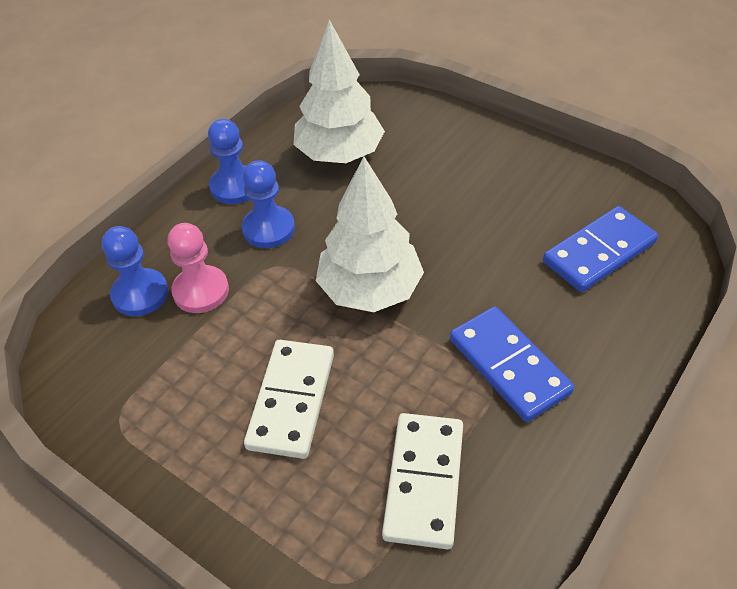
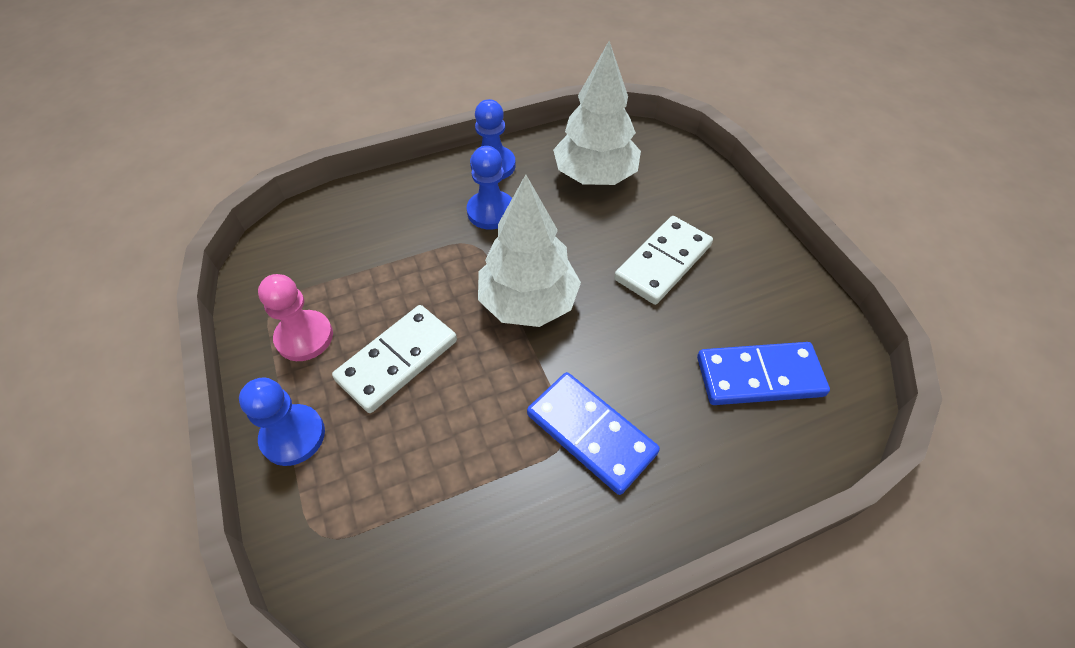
camera: 30 degrees right, 5 degrees up
(140, 294) = (361, 217): blue pawn -> blue pawn (293, 436)
(201, 291) = (403, 236): pink pawn -> pink pawn (304, 337)
(424, 482) = (441, 490): white domino -> white domino (663, 262)
(508, 366) = (590, 434): blue domino -> blue domino turned 45 degrees counterclockwise

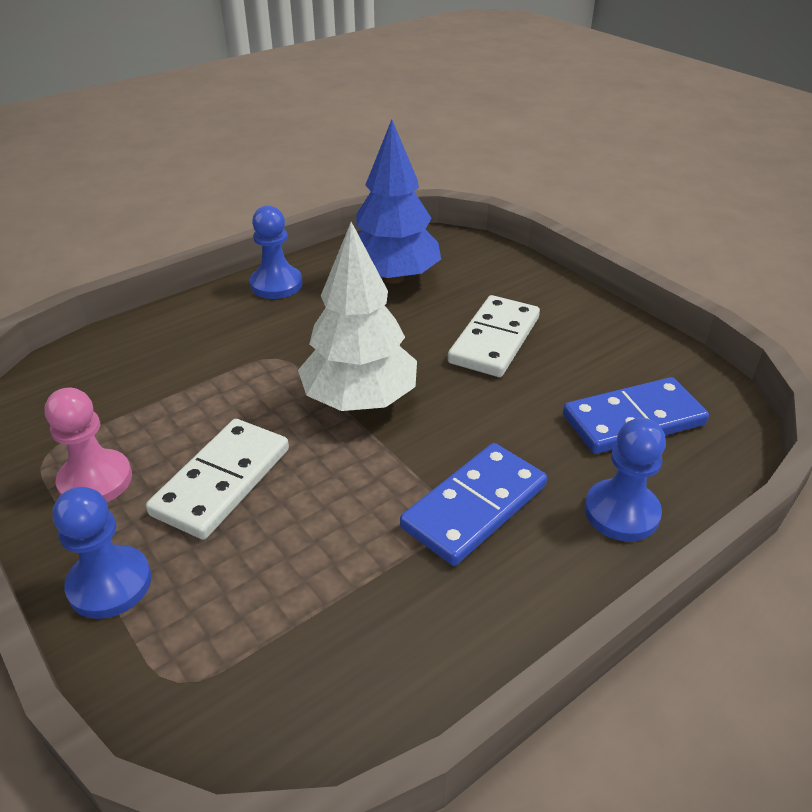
camera: 15 degrees left, 15 degrees down
(491, 212) = (288, 325): blue pawn -> blue pawn (621, 512)
(590, 434) = (475, 507): blue domino -> blue domino turned 75 degrees counterclockwise
(595, 176) = (393, 278): white tree -> blue tree

